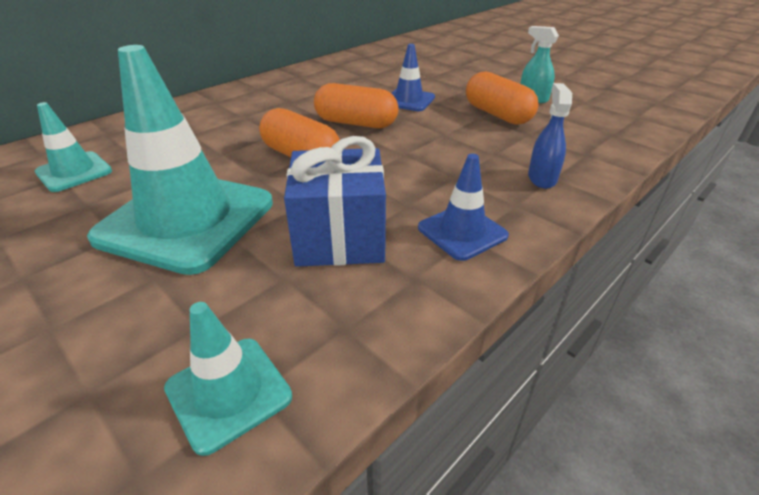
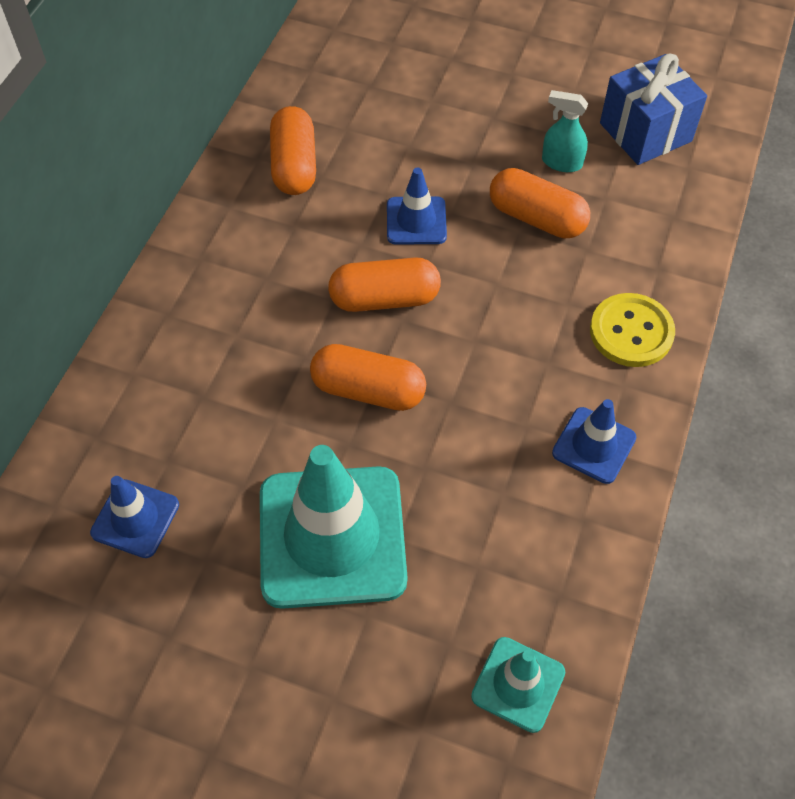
camera: 25 degrees left, 20 degrees up
(74, 172) = (135, 518): turquoise traffic cone -> blue traffic cone
(340, 238) = (492, 499): blue gift -> blue gift (645, 132)
(352, 71) = (294, 165): none -> orange capsule
(542, 178) = (631, 332): blue spray bottle -> yellow button

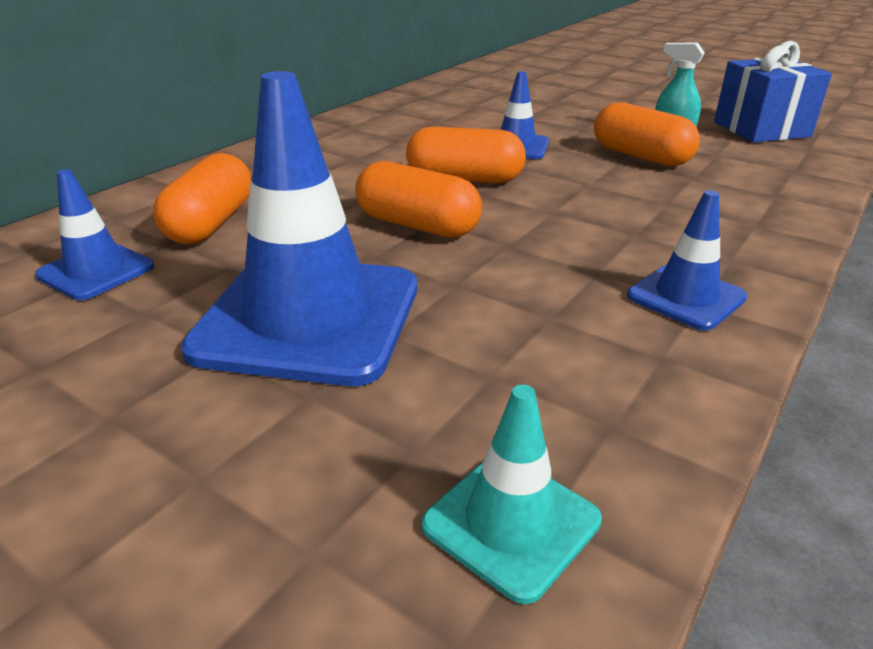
camera: 15 degrees right, 25 degrees down
(294, 165) = (417, 115): orange capsule -> orange capsule (211, 223)
(332, 536) = (309, 318): turquoise traffic cone -> blue traffic cone
(631, 332) = (742, 226): yellow button -> none

